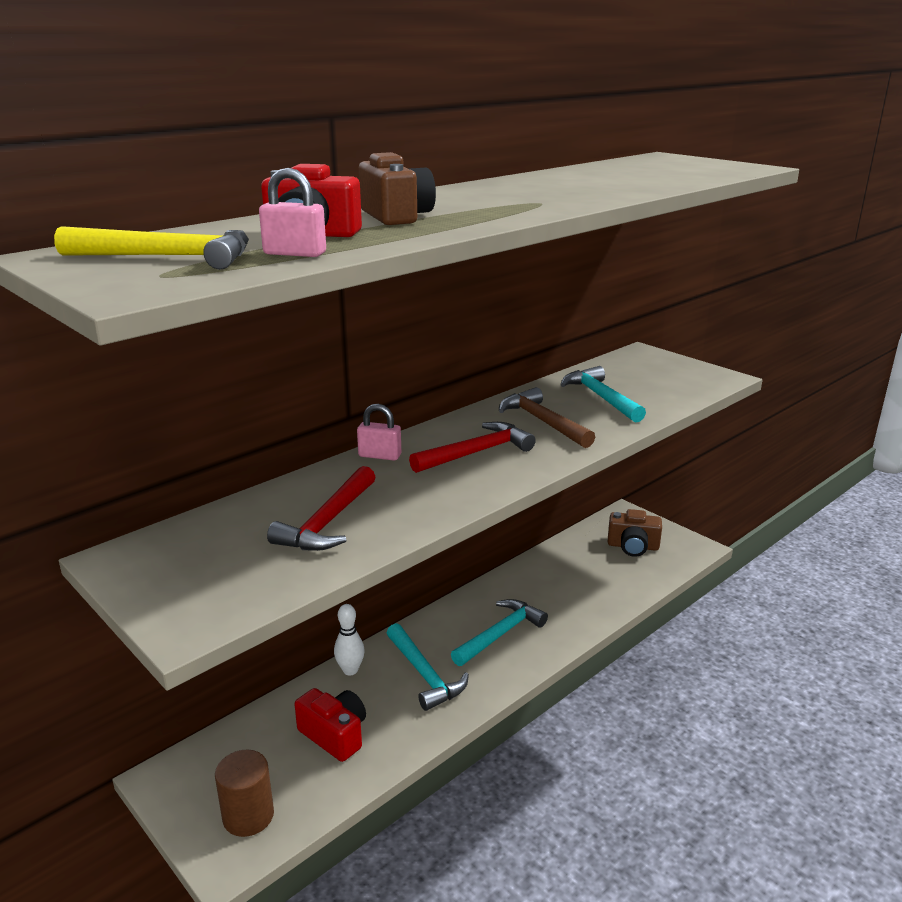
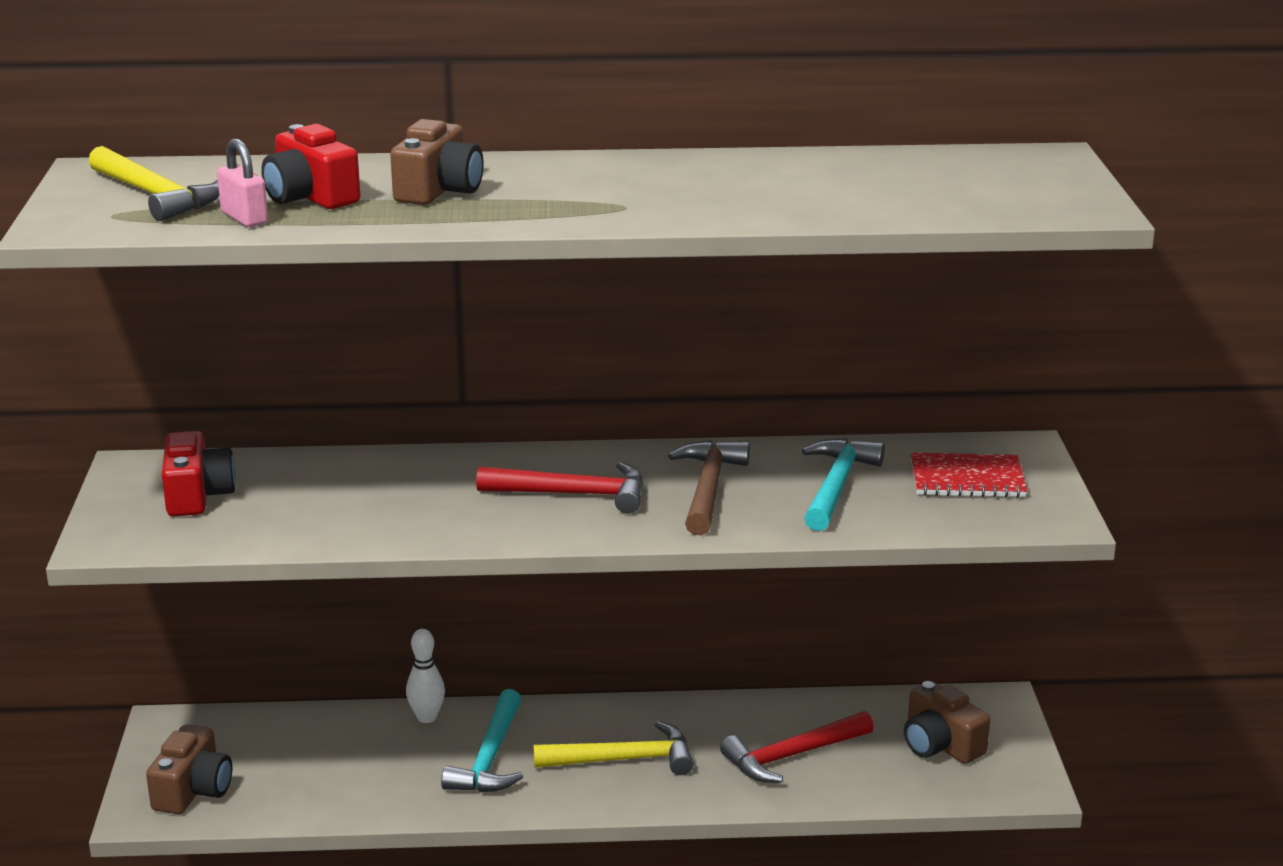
camera: 40 degrees right, 0 degrees up
(248, 816) = (193, 790): brown cylinder -> brown camera
(328, 522) = (327, 505): red hammer -> red hammer (792, 756)
(334, 735) = (338, 766): red camera -> red camera (197, 495)
(380, 456) = (476, 460): pink padlock -> none
(500, 634) = (623, 759): turquoise hammer -> yellow hammer
(649, 373) = (967, 479): none -> red notebook

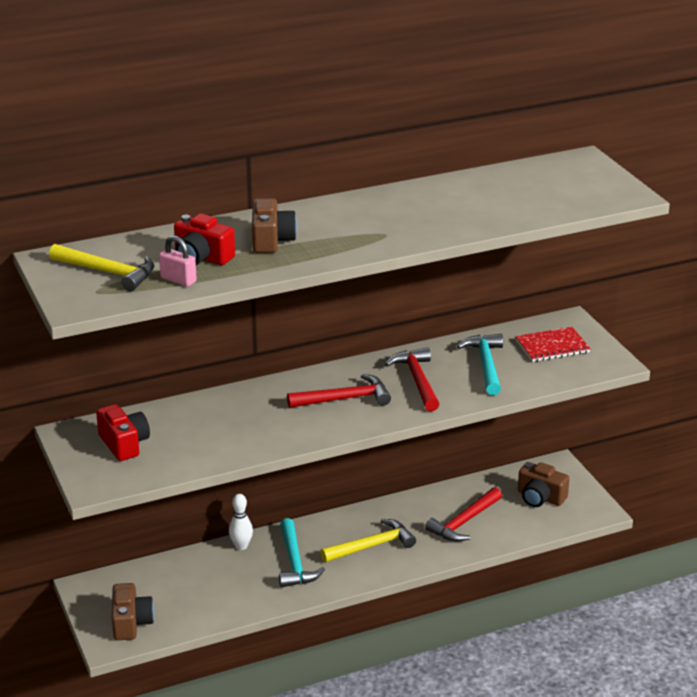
camera: 20 degrees left, 5 degrees up
(708, 489) = (417, 380): brown hammer -> red hammer

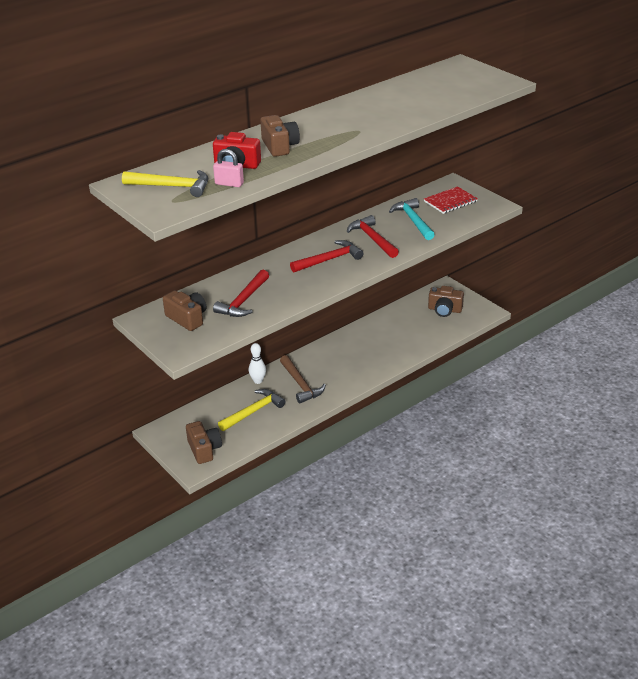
camera: 15 degrees left, 5 degrees up
(124, 444) = (187, 318): red camera -> brown camera
(295, 562) = (300, 384): turquoise hammer -> brown hammer
(371, 546) = (348, 363): yellow hammer -> yellow hammer (253, 411)
(464, 522) = (403, 335): red hammer -> red hammer (243, 301)

